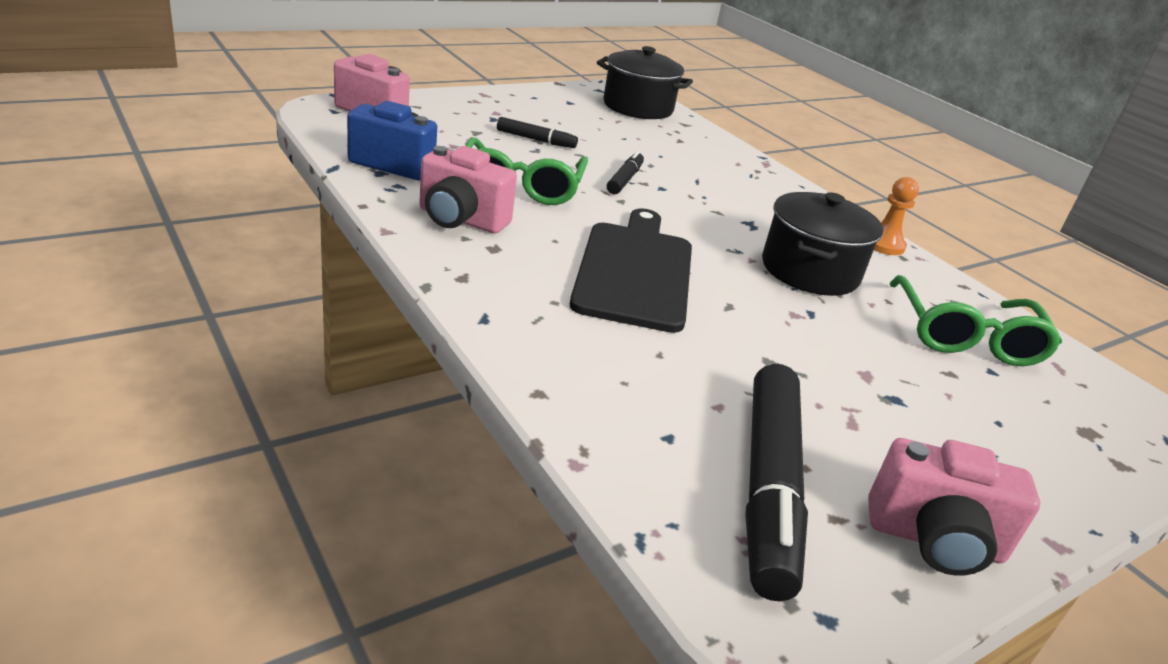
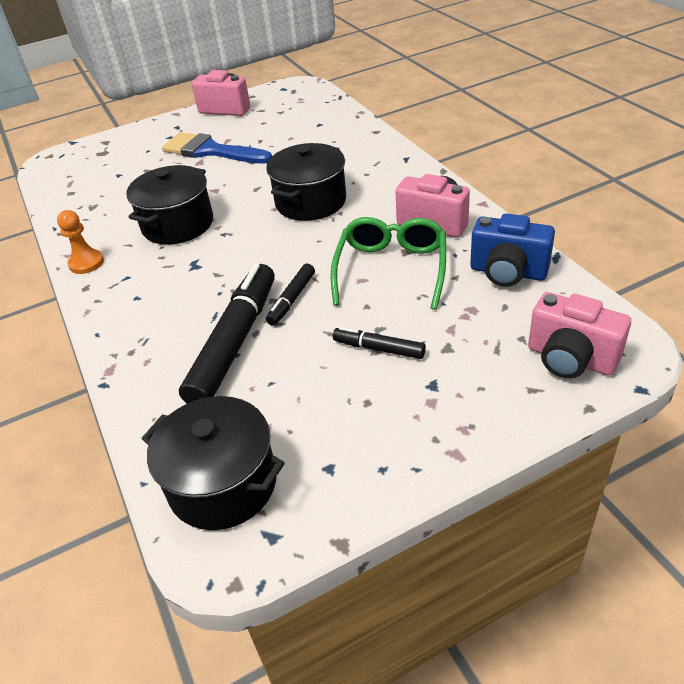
camera: 165 degrees left, 10 degrees up
(635, 271) = (310, 202): black cutting board -> black pot
(768, 487) = (283, 114): black marker -> black marker (235, 342)
(865, 398) = (210, 151): none -> blue brush
(965, 336) = (109, 193): green glasses -> none

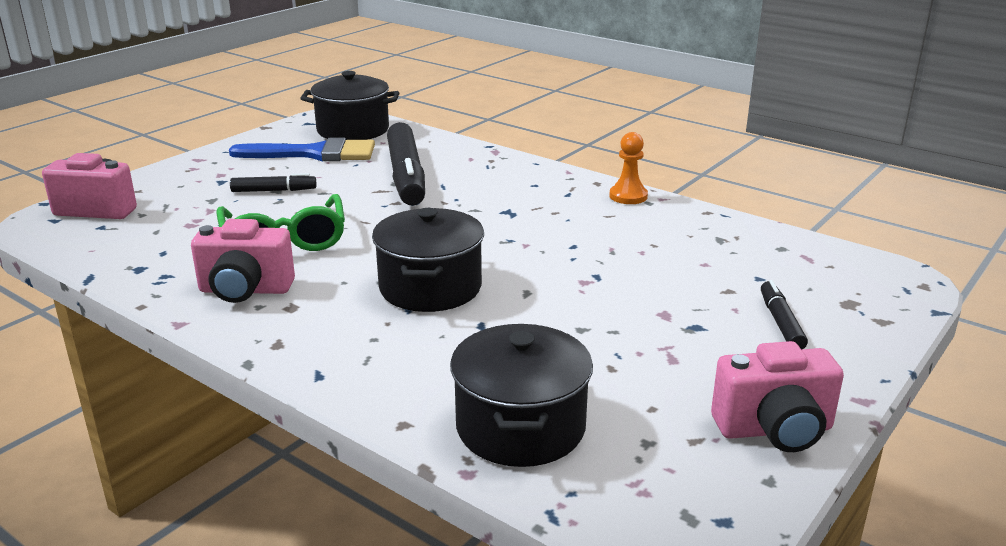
camera: 150 degrees right, 15 degrees down
(178, 224) = (578, 239): black pot -> black pot (520, 427)
(210, 151) = (672, 334): blue brush -> blue brush (314, 153)
(292, 299) = (377, 205): black marker -> black marker (781, 322)
(508, 272) = (150, 256): blue camera -> none

